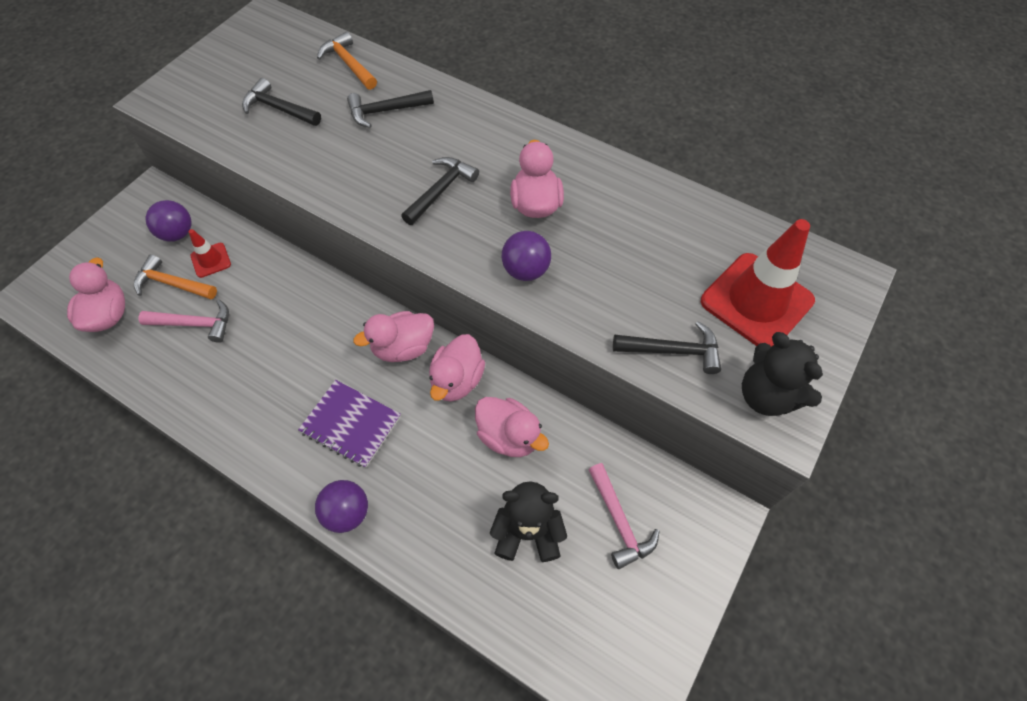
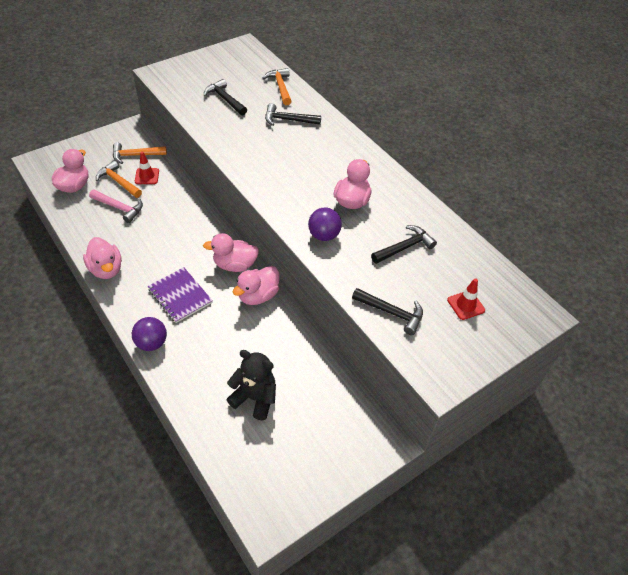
camera: 20 degrees right, 10 degrees down
(178, 233) = (135, 155): purple ball -> orange hammer
(441, 191) = (297, 174): black hammer -> black hammer (404, 247)
(509, 436) = (273, 340): pink duck -> pink duck (106, 269)
(619, 521) = (317, 416): pink hammer -> none
(756, 301) = (465, 305): red traffic cone -> red traffic cone, size x0.48
(766, 395) = (439, 360): black teddy bear -> none

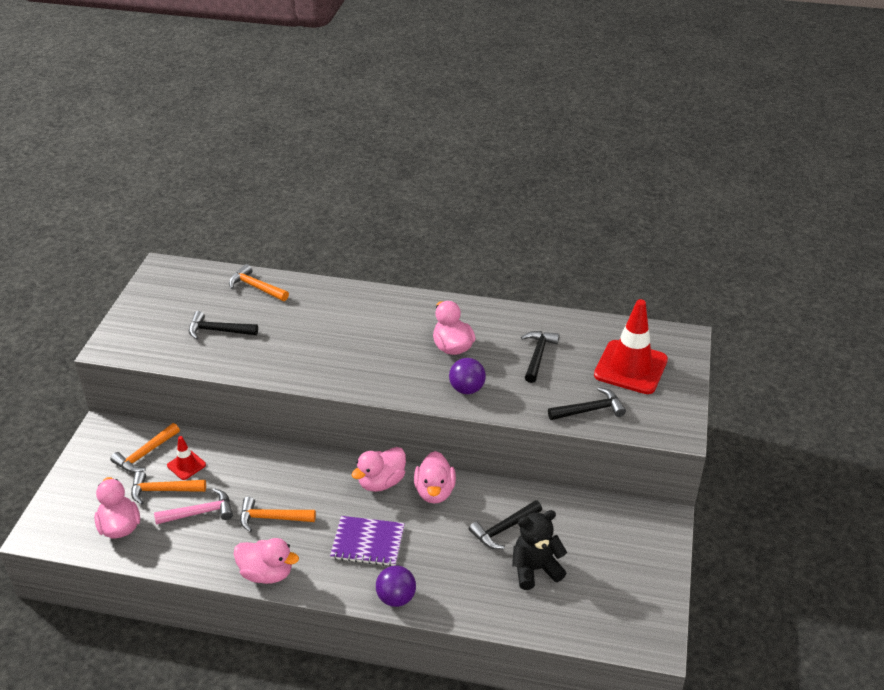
camera: 40 degrees left, 10 degrees down
(150, 239) = (272, 518): none -> orange hammer
(288, 120) = (305, 313): black hammer -> black hammer (504, 529)
(465, 305) = (630, 367): red traffic cone -> red traffic cone, size x2.10

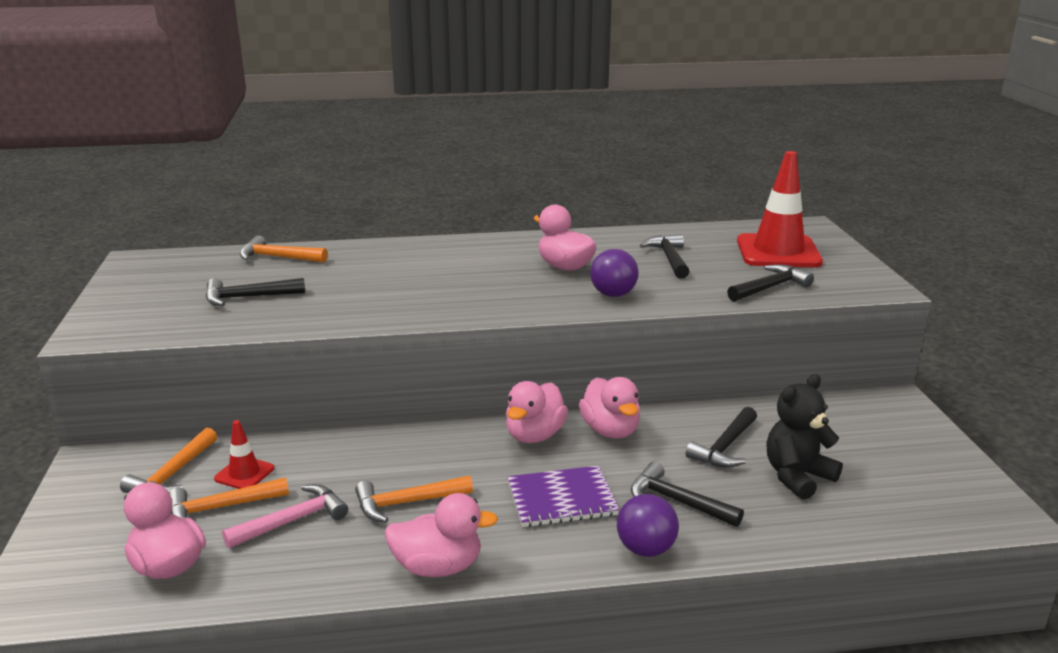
camera: 20 degrees left, 15 degrees down
(440, 566) = (677, 501): none -> black hammer

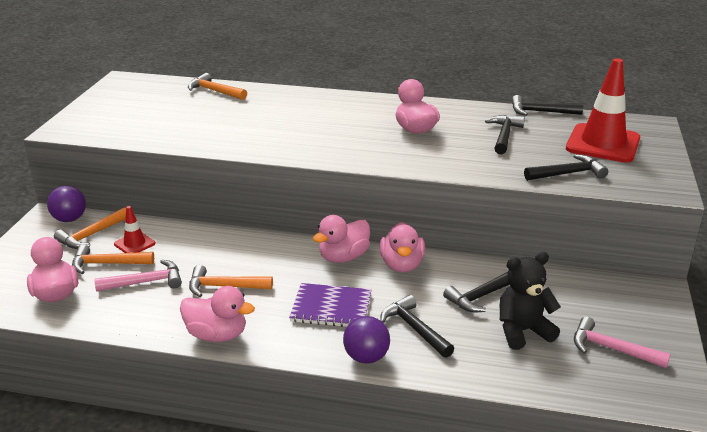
camera: 20 degrees right, 5 degrees up
(248, 297) = (175, 119): black hammer -> black hammer (540, 112)
(613, 294) = (434, 159): purple ball -> purple ball (69, 219)
(901, 475) = (611, 349): none -> pink hammer

